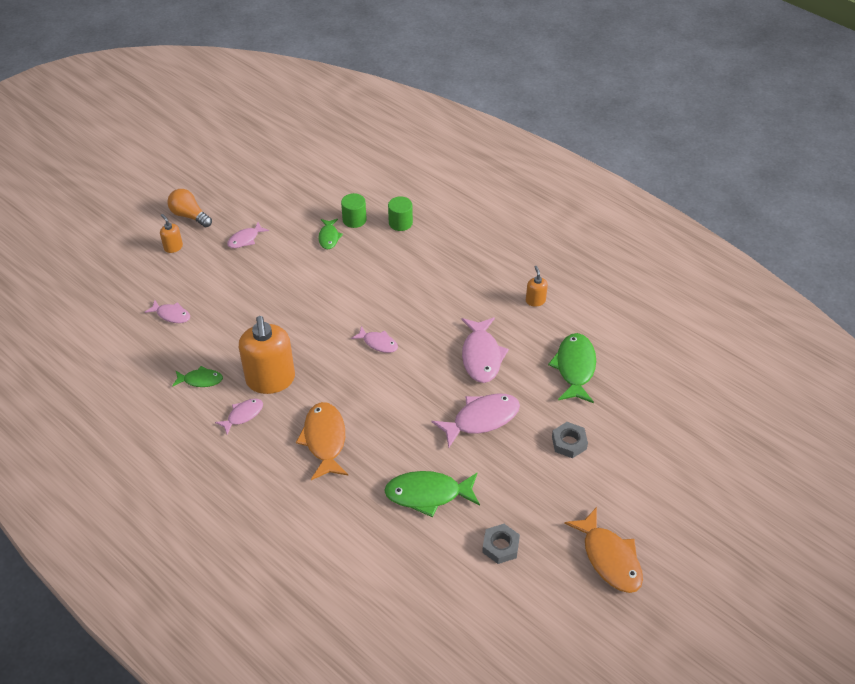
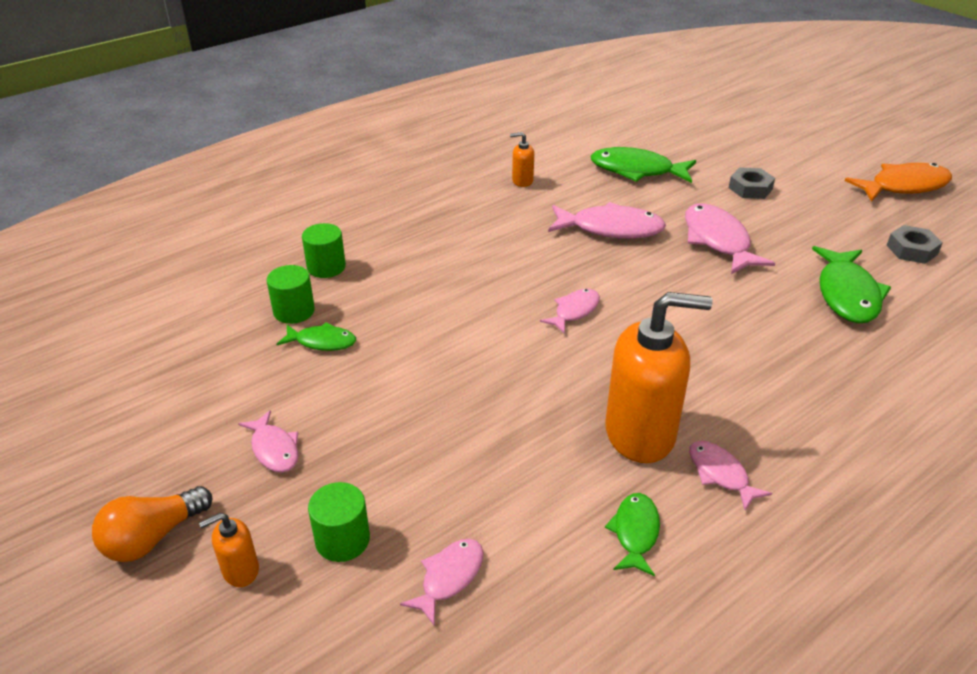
camera: 80 degrees left, 10 degrees down
(191, 275) = (342, 540): none -> green cylinder
(324, 440) = (766, 380): orange fish -> none

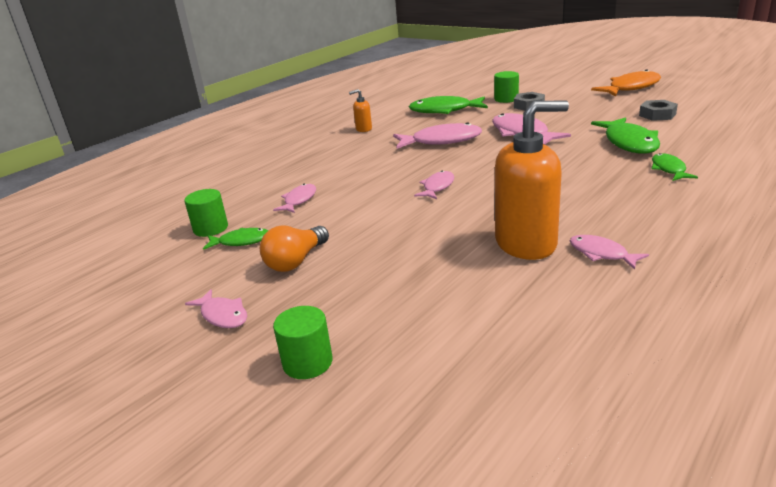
camera: 10 degrees left, 10 degrees down
(153, 537) = (125, 401): orange light bulb -> orange light bulb (296, 261)
(240, 570) = (218, 406): orange soap dispenser -> none
(326, 267) = (229, 199): green cylinder -> green cylinder (506, 99)
(449, 578) = (414, 367): pink fish -> pink fish (299, 200)
(635, 533) = (556, 303): green fish -> green fish (669, 169)

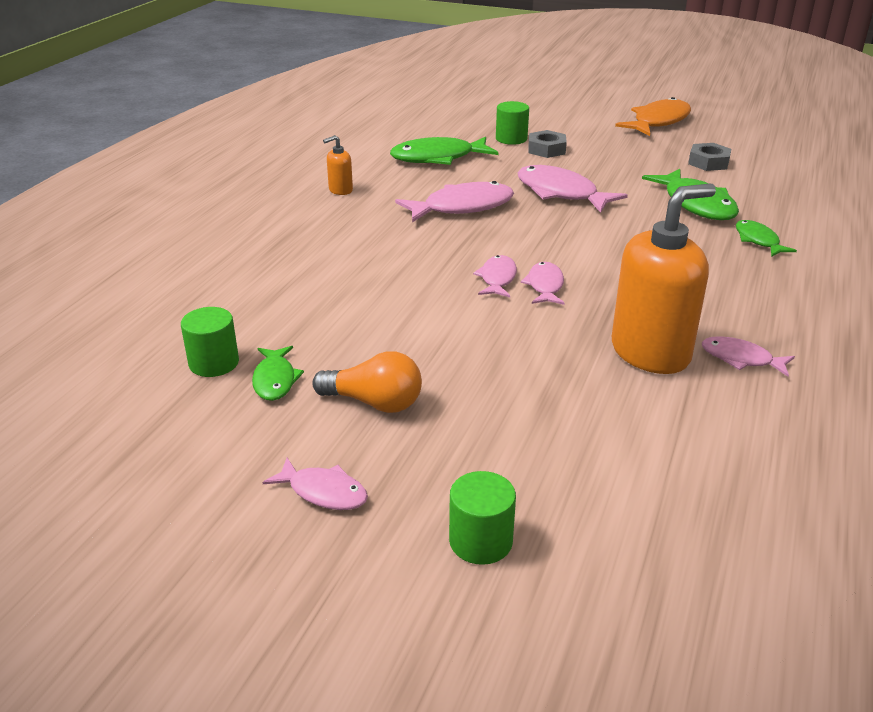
camera: 20 degrees left, 5 degrees up
(241, 241) = (275, 380): green fish -> green fish turned 105 degrees clockwise
(296, 261) = (374, 402): orange light bulb -> orange light bulb turned 90 degrees counterclockwise
(299, 200) = (318, 309): pink fish -> pink fish (545, 286)

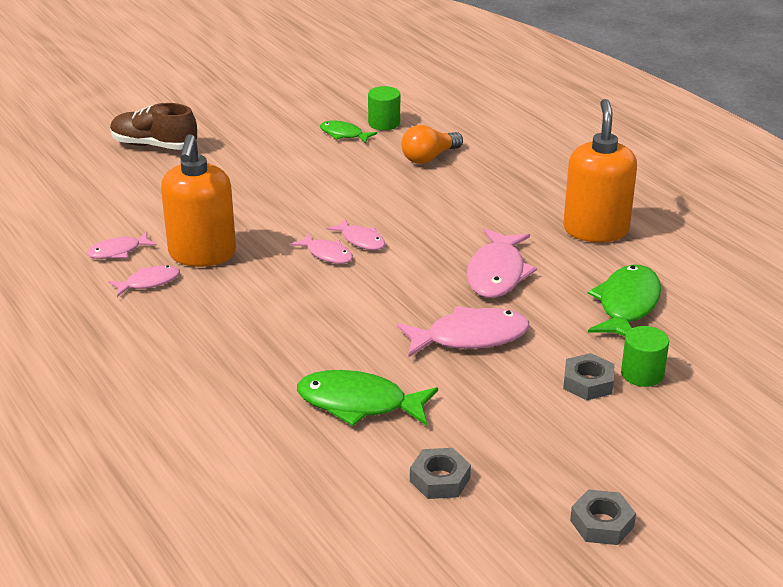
camera: 125 degrees right, 0 degrees up
(323, 492) = (238, 123): pink fish -> pink fish (118, 251)
(340, 190) = (595, 230): orange soap dispenser -> orange soap dispenser, size x2.26
(374, 402) = (284, 153): orange light bulb -> orange light bulb (429, 157)
(480, 541) = (154, 145): green cylinder -> brown shoe
(658, 122) = (601, 523): orange fish -> grey nut
(758, 240) = (257, 393): green fish -> none

